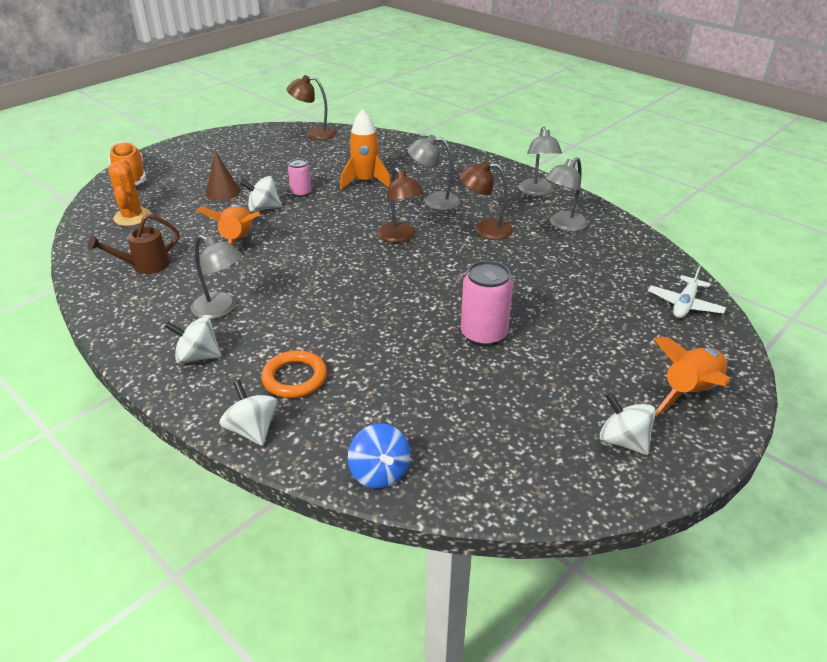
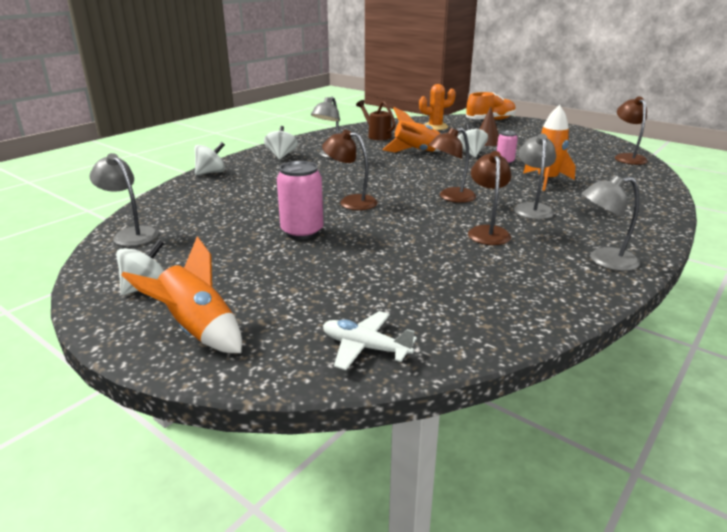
camera: 85 degrees right, 10 degrees down
(295, 378) = (256, 178): orange ring -> none
(379, 473) = (158, 203): blue spinning top -> none
(401, 299) = (351, 202): none -> brown lamp
(563, 225) = (526, 274): grey lamp -> grey lamp (131, 234)

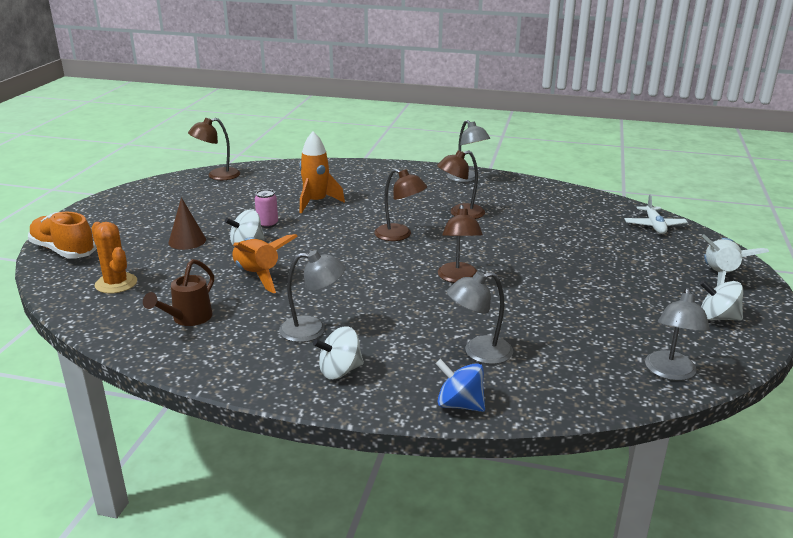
camera: 115 degrees left, 0 degrees up
(198, 330) = (720, 276): orange rocket -> white rocket
(211, 172) = (460, 404): white spinning top -> blue spinning top
(302, 232) = (549, 283): pink can -> none
(532, 208) = (394, 203): grey lamp -> grey lamp (478, 352)

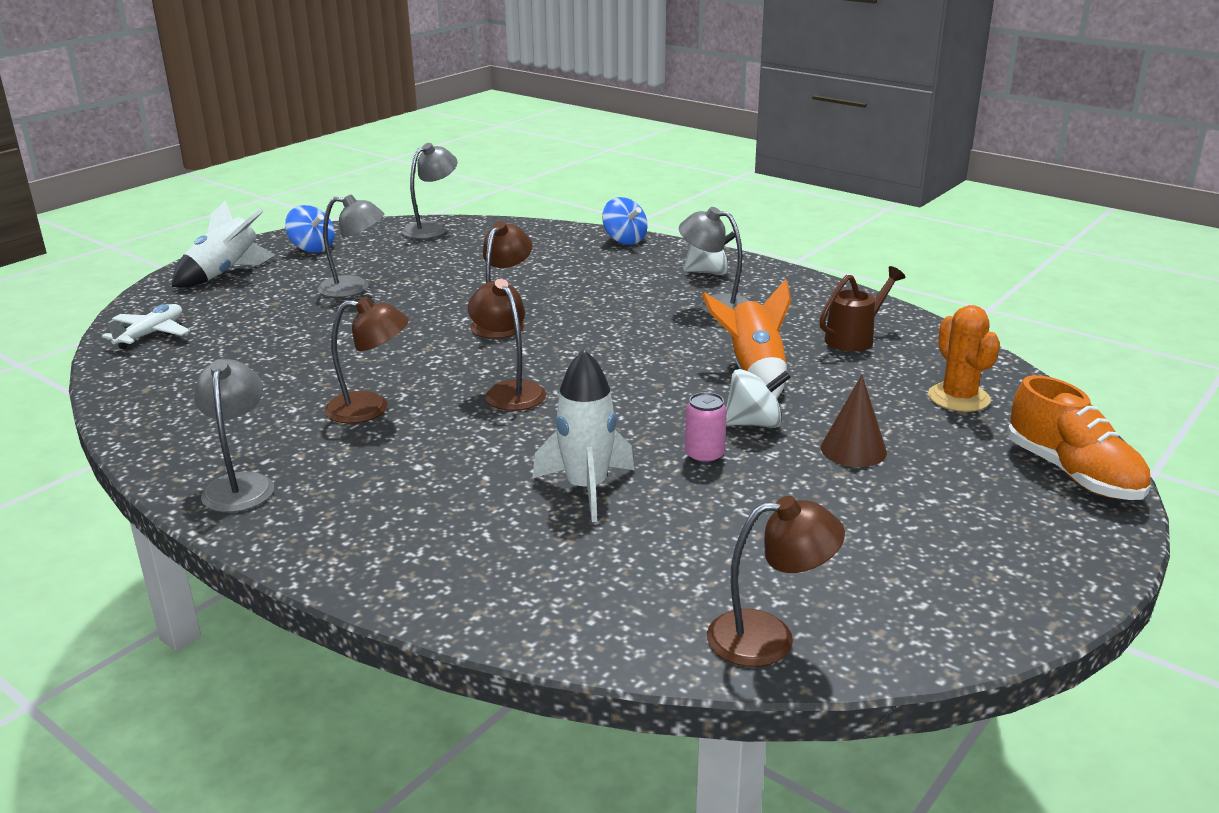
camera: 155 degrees left, 0 degrees up
(316, 202) = (587, 488): orange rocket -> white rocket
(478, 352) = (569, 263): grey lamp -> grey lamp (354, 288)
(717, 317) = (312, 248): white spinning top -> blue spinning top

